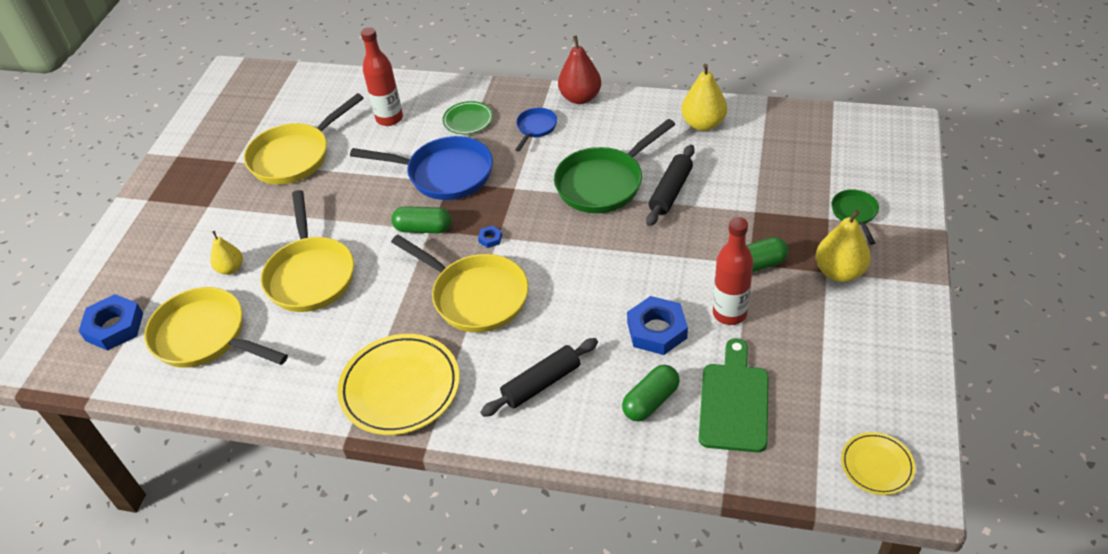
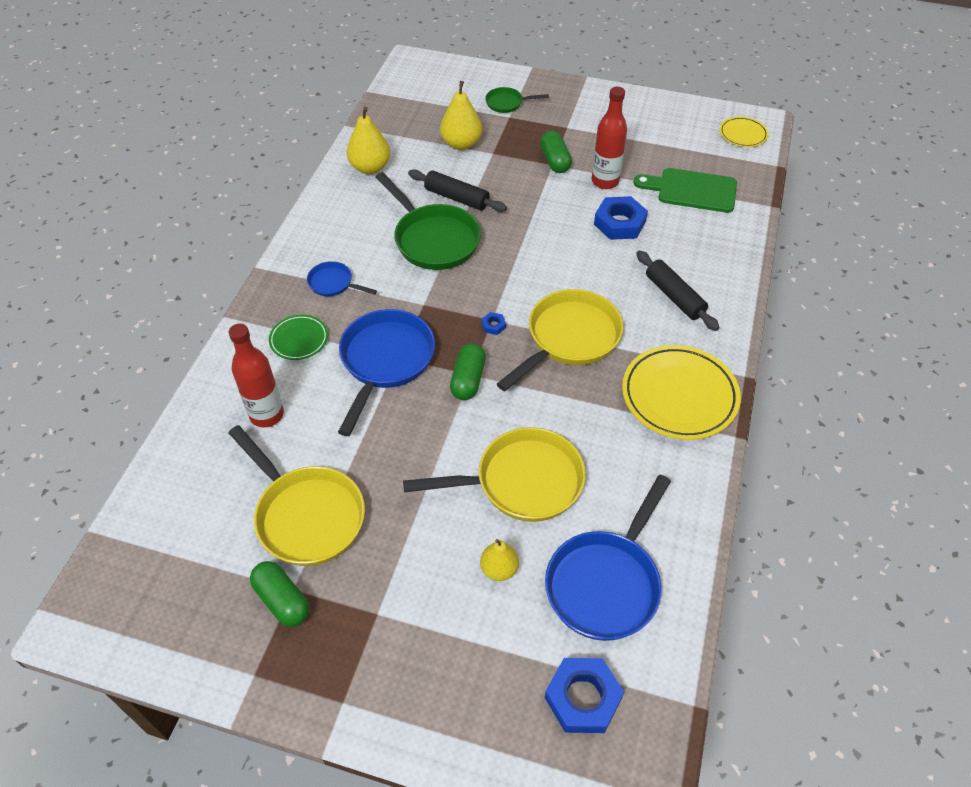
camera: 90 degrees left, 5 degrees up
(205, 336) = (605, 583): yellow pan -> blue pan
(580, 98) = (296, 246): red pear -> none
(651, 401) = (692, 233): green capsule -> green capsule (282, 600)
(839, 272) = (568, 121): yellow pear -> yellow pear (461, 144)

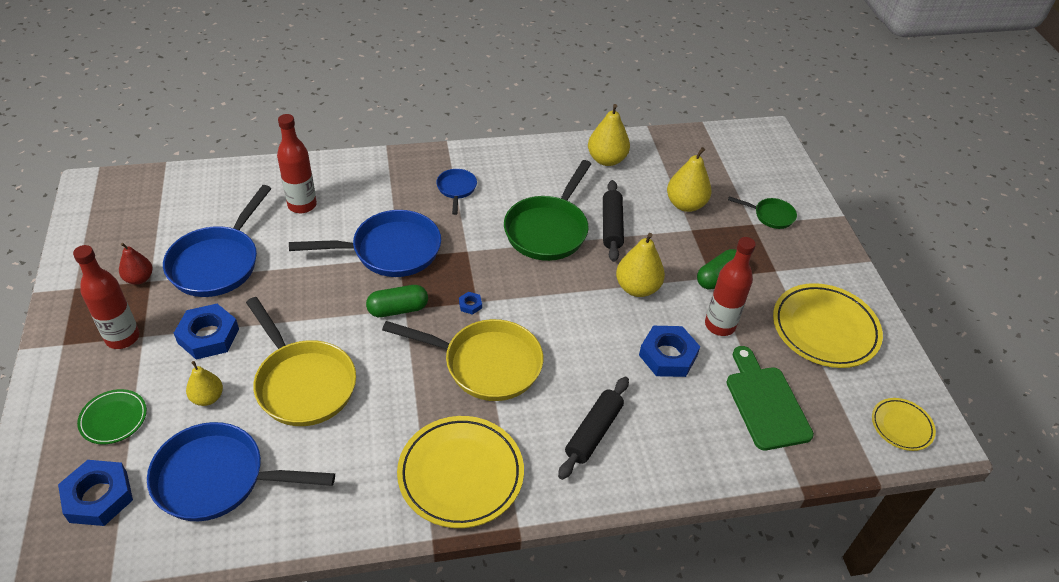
camera: 60 degrees right, 5 degrees down
(282, 600) = (139, 278): green capsule -> red pear
(299, 339) = (385, 193): green plate -> green plate (113, 419)
(306, 515) = (217, 263): yellow pan -> blue pan
(368, 635) = (122, 338): none -> red bottle
(413, 549) = (208, 336): none -> blue nut
(507, 103) = (771, 216): green pan -> green pan turned 135 degrees clockwise
(538, 211) = (637, 288): none -> yellow pear
(639, 129) = (824, 329): none -> yellow plate

